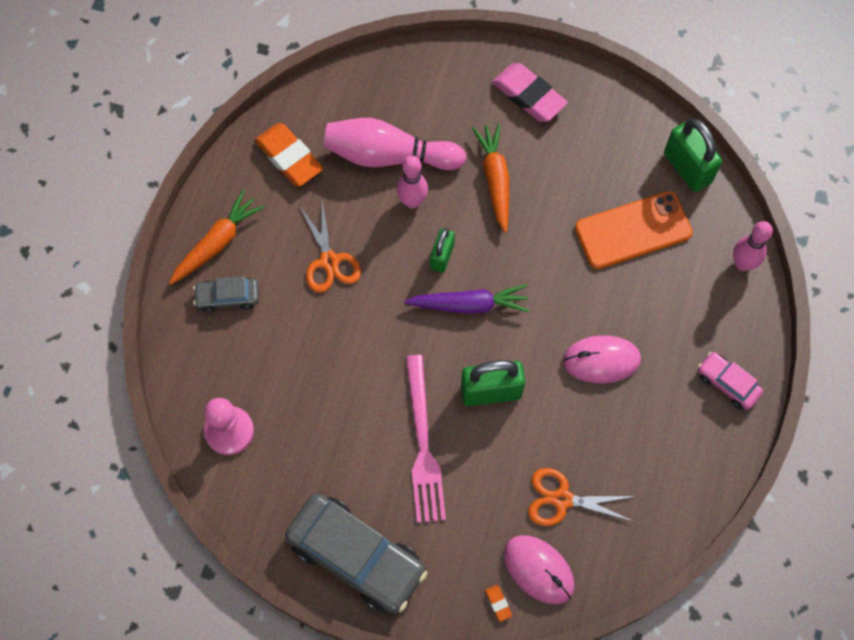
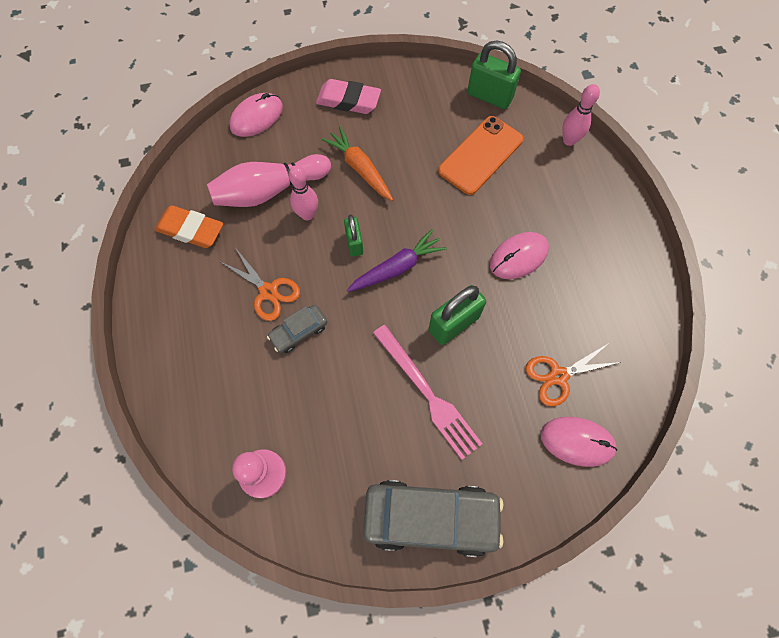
camera: 30 degrees left, 0 degrees up
(217, 243) = (167, 325): orange carrot -> none
(228, 297) = (200, 363): grey car -> grey car (299, 331)
(421, 66) = (256, 117): none -> pink mouse
(498, 603) = (564, 488): orange eraser -> none
(727, 383) = (615, 226): pink car -> none

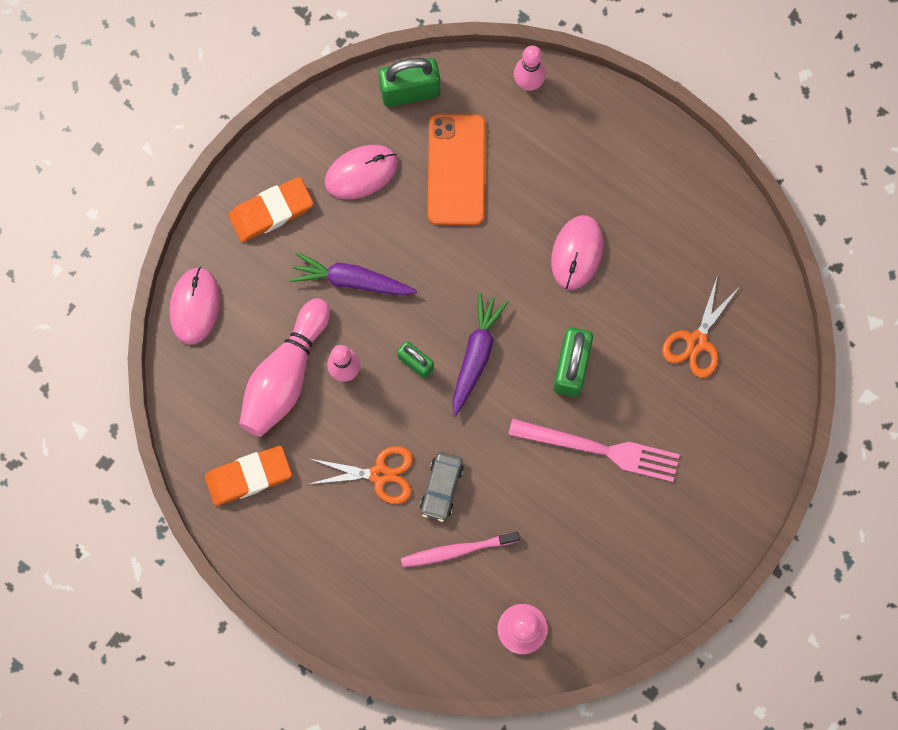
camera: 40 degrees left, 10 degrees up
(270, 380) = (456, 550): none -> pink toothbrush
(348, 101) = (271, 211): pink eraser -> orange eraser
(360, 169) = (352, 280): orange carrot -> purple carrot
(430, 518) = (685, 548): grey car -> none
(577, 441) = (753, 387): pink mouse -> pink mouse (361, 172)

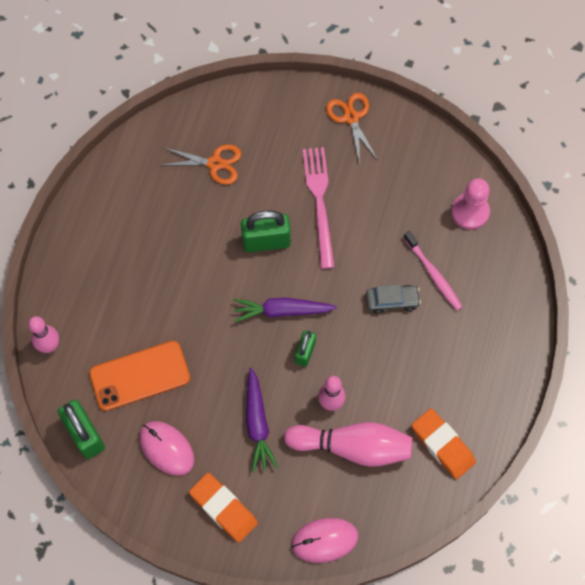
camera: 110 degrees left, 10 degrees down
(380, 474) = (400, 348): orange scissors -> orange scissors (351, 117)
(577, 253) = (176, 265): pink mouse -> none

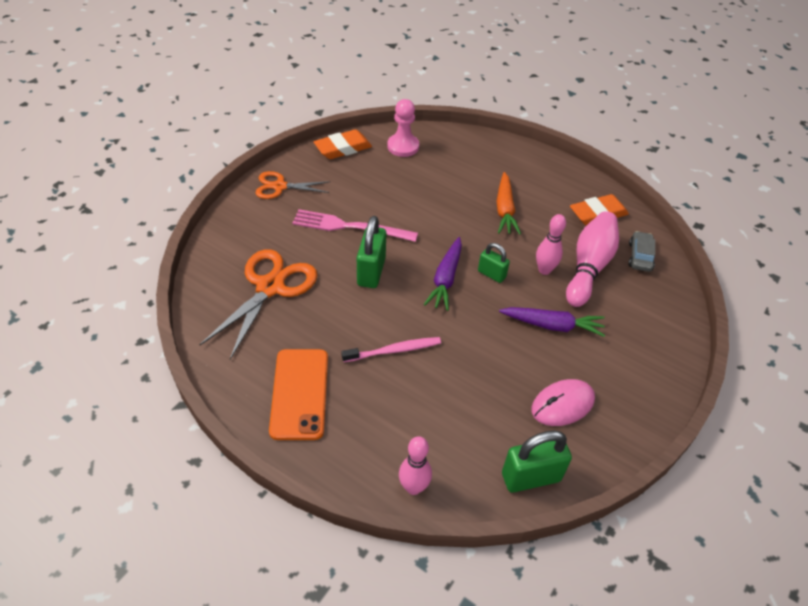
camera: 75 degrees left, 20 degrees down
(140, 375) = (476, 408): orange phone -> orange phone (299, 393)
(215, 163) = (270, 287): orange scissors -> orange scissors, size x1.64
(223, 508) = (633, 373): orange eraser -> orange eraser (343, 148)
(324, 540) = (672, 308): pink mouse -> none
(392, 301) = (462, 208): grey car -> grey car (640, 256)
(408, 344) = (504, 209): none -> orange carrot
(433, 274) = (448, 179): pink toothbrush -> pink toothbrush (394, 350)

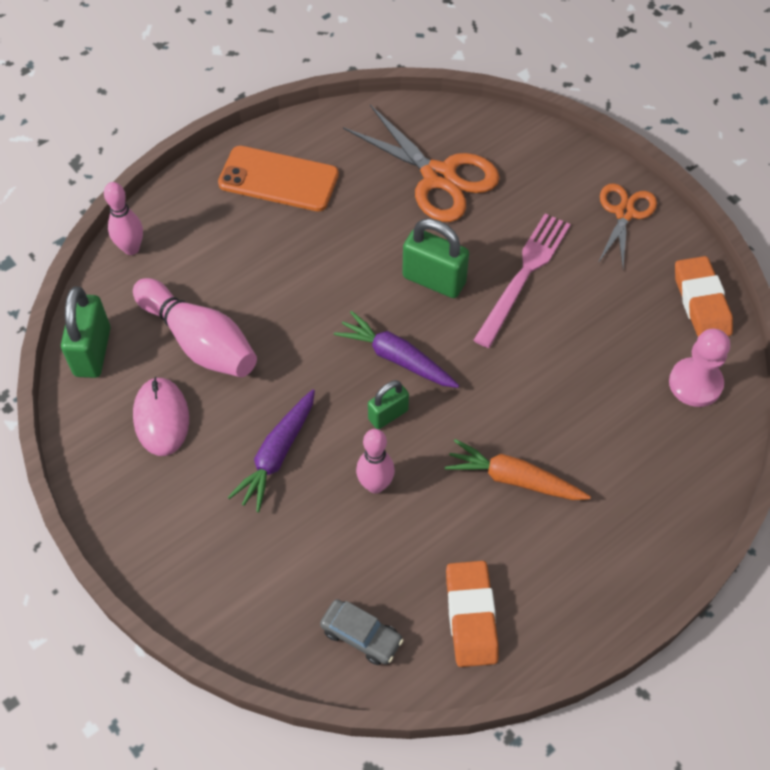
camera: 110 degrees right, 10 degrees up
(394, 350) = (302, 274): pink toothbrush -> none
(588, 267) = (363, 548): pink bowling pin -> pink bowling pin (199, 341)

